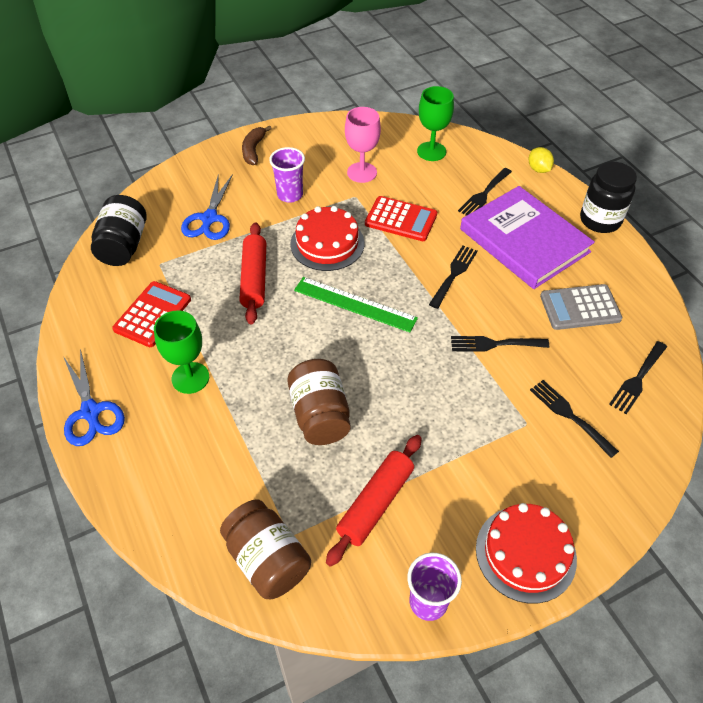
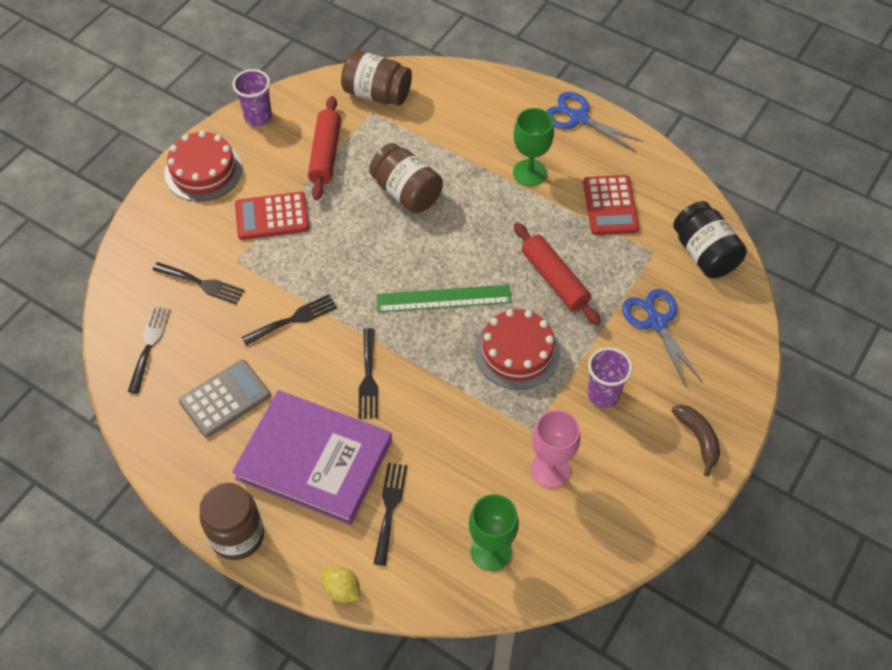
camera: 150 degrees right, 5 degrees up
(401, 219) = (462, 421): red calculator -> red calculator (272, 216)
(600, 220) = (237, 536): black jar -> brown jar

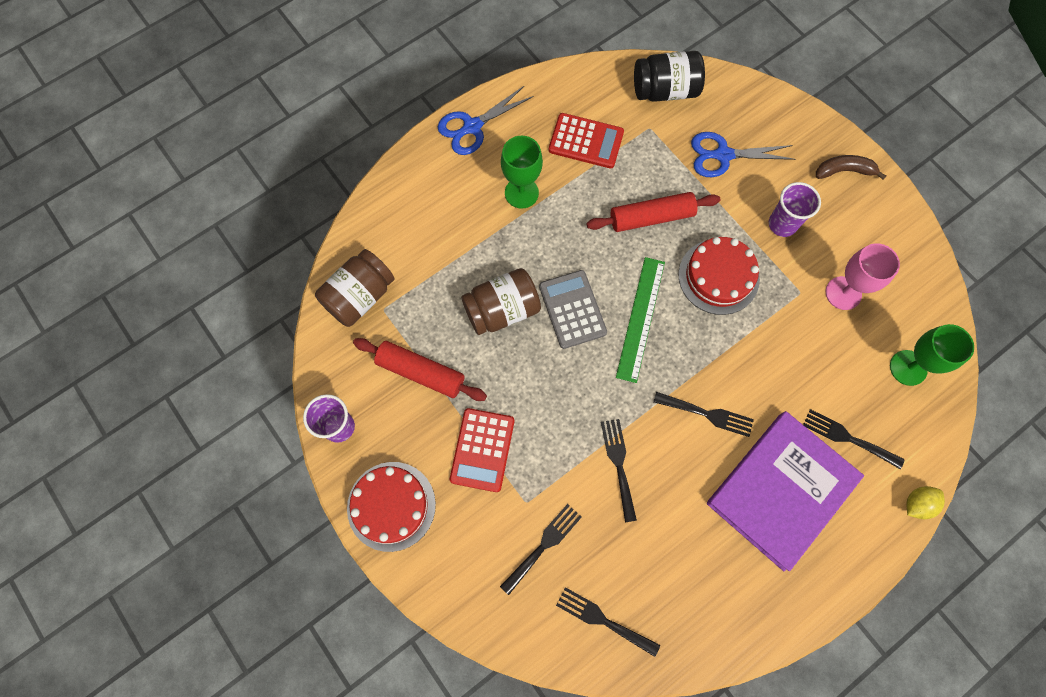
camera: 70 degrees left, 15 degrees up
(225, 399) = (691, 557): grey calculator -> grey calculator (572, 309)
(237, 536) = (843, 584): brown jar -> none

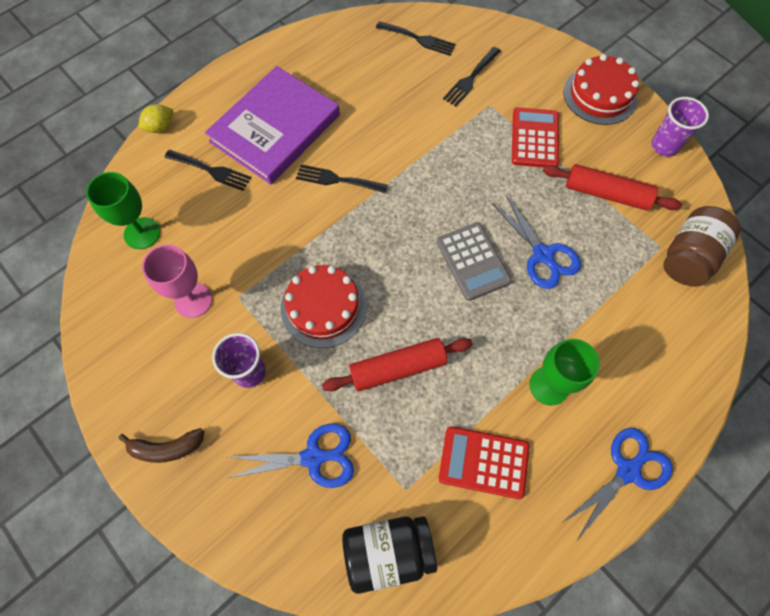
camera: 175 degrees right, 5 degrees down
(502, 310) = (543, 255): brown jar -> blue scissors
(618, 464) = (415, 136): black fork -> none
(640, 318) = (403, 258): green ruler -> none

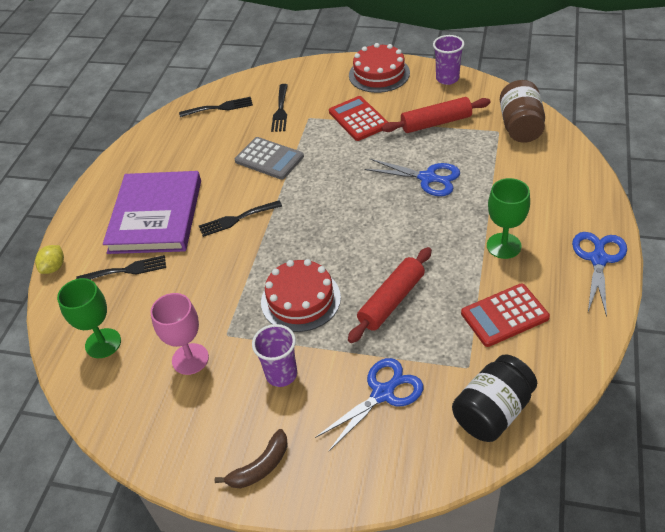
camera: 30 degrees left, 20 degrees down
(472, 261) = (384, 209): grey calculator -> grey calculator (269, 159)

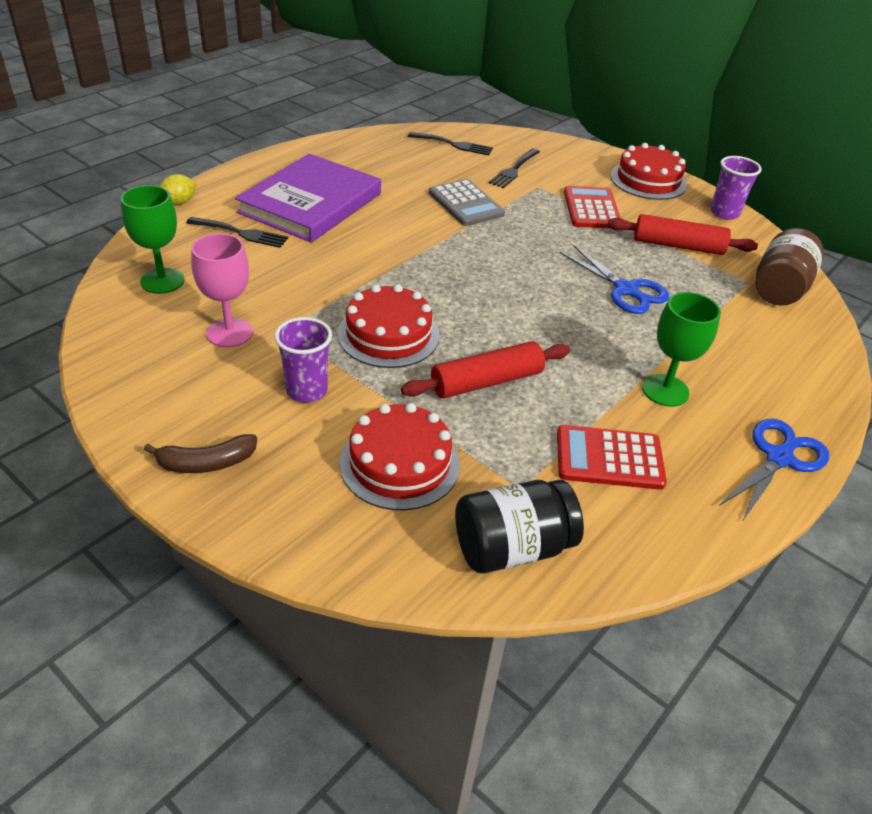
camera: 20 degrees right, 5 degrees down
(236, 219) = (386, 238): black fork -> none
(383, 393) = (399, 463): blue scissors -> red cake

